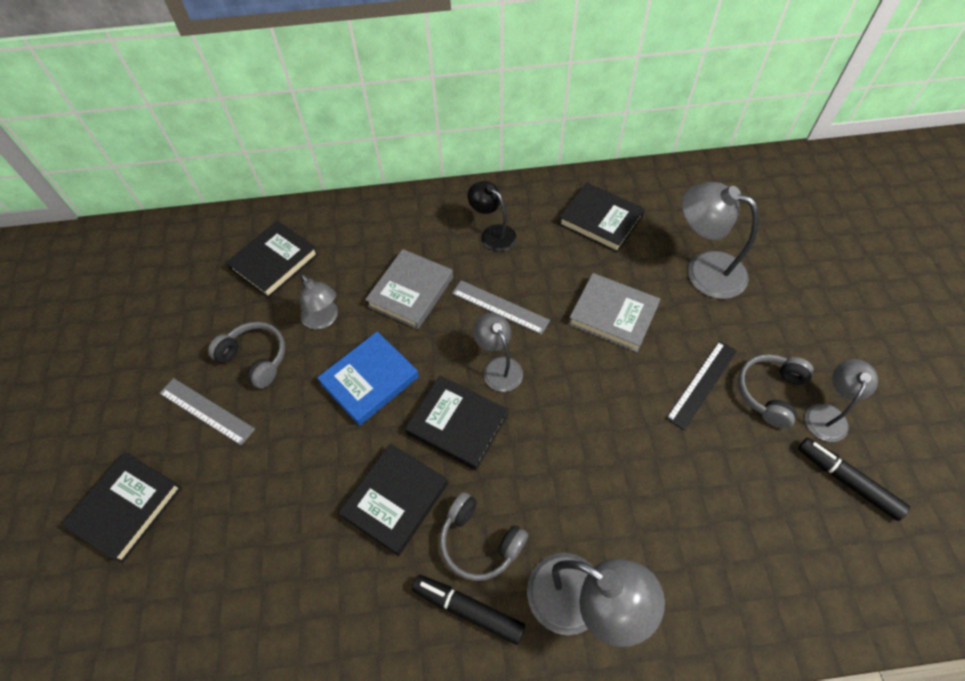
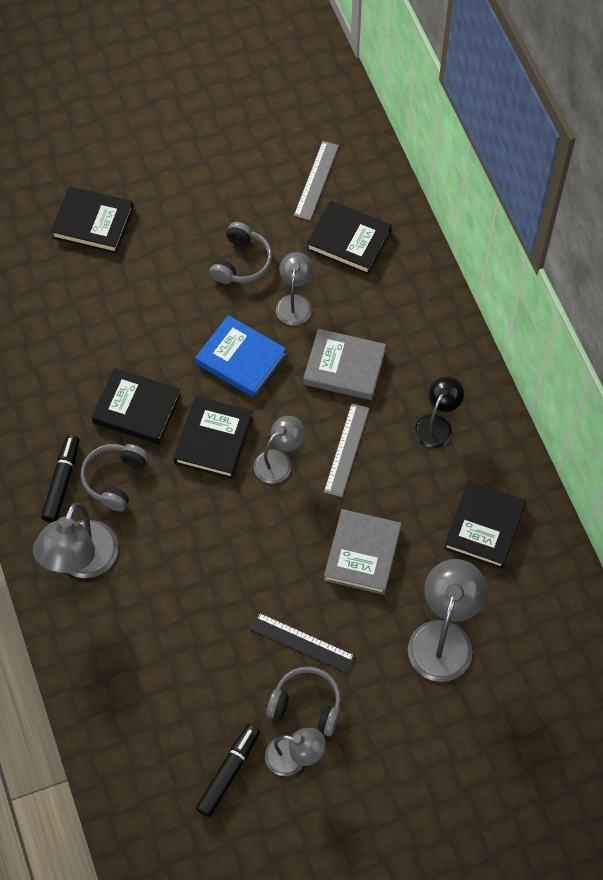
camera: 75 degrees right, 5 degrees up
(206, 411) = (184, 244): grey ruler -> grey ruler (316, 180)
(323, 319) = (295, 303): grey lamp -> grey lamp turned 150 degrees clockwise

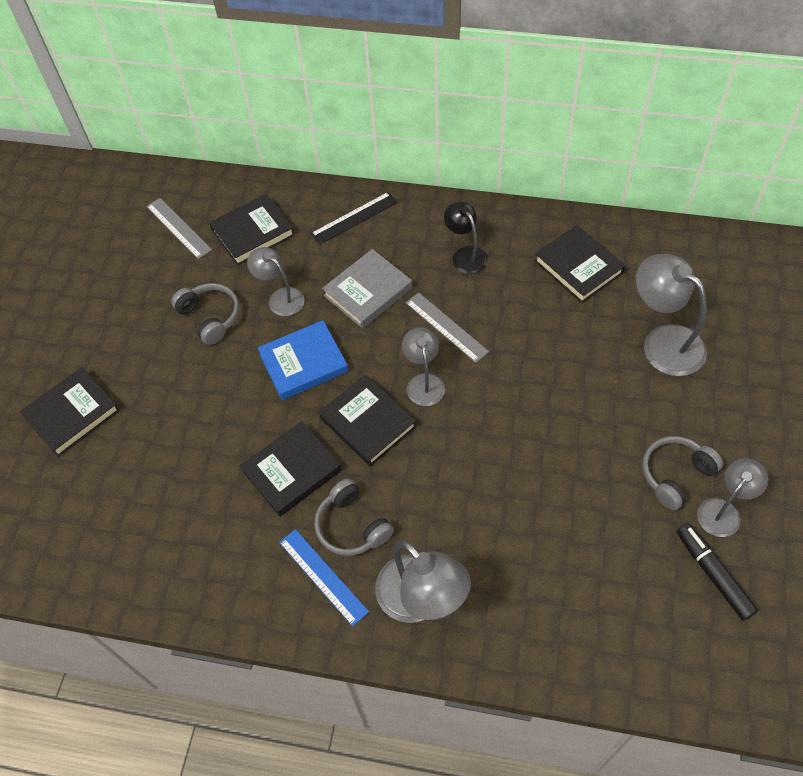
camera: 55 degrees left, 5 degrees down
(62, 482) = (323, 576): black marker -> blue ruler
(302, 642) = (611, 449): black ruler -> black ruler (354, 218)
(362, 554) = (552, 362): grey book -> none

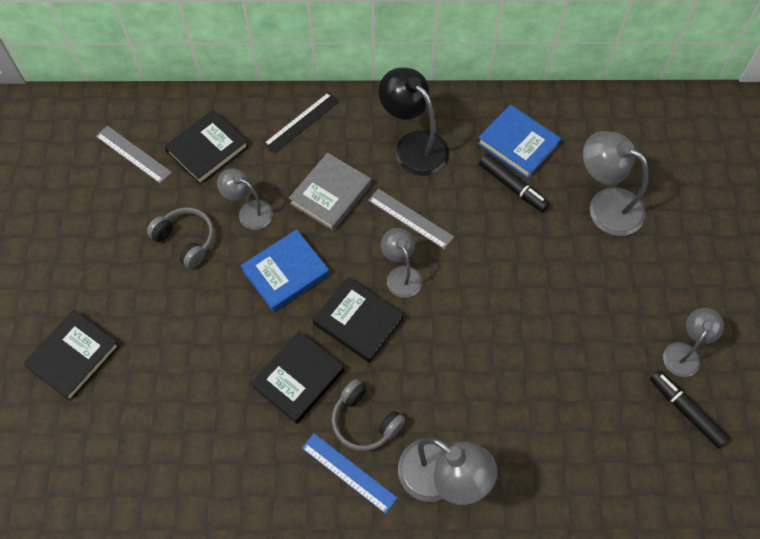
camera: 15 degrees left, 5 degrees up
(465, 255) = (414, 145): black lamp -> black lamp, size x1.62
(563, 309) = (512, 186): none -> black marker
(578, 267) = (518, 144): black book -> blue book
(675, 475) = (638, 327): grey headphones -> none

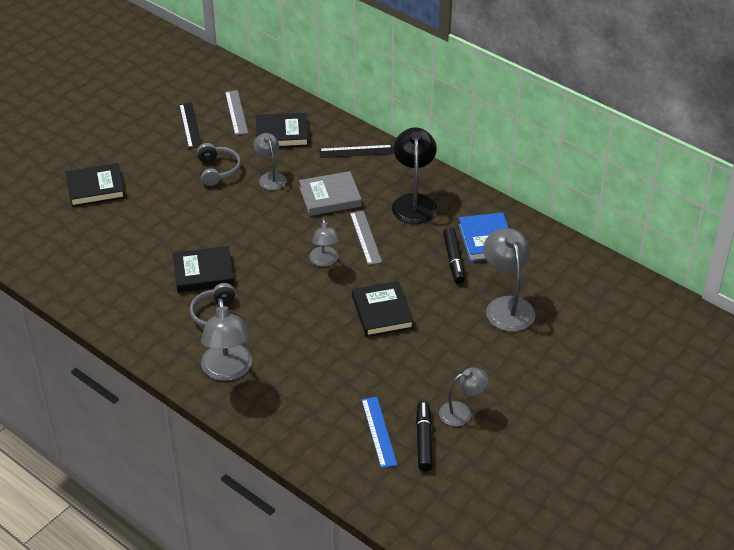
camera: 40 degrees right, 20 degrees down
(99, 203) = (190, 125): none -> black ruler
(286, 273) = (256, 219): blue book -> none
(349, 473) = (179, 333): blue ruler -> blue ruler (378, 432)
(358, 321) = (271, 268): black book -> black book (382, 312)
(401, 274) = (325, 261): grey lamp -> grey lamp turned 150 degrees clockwise

